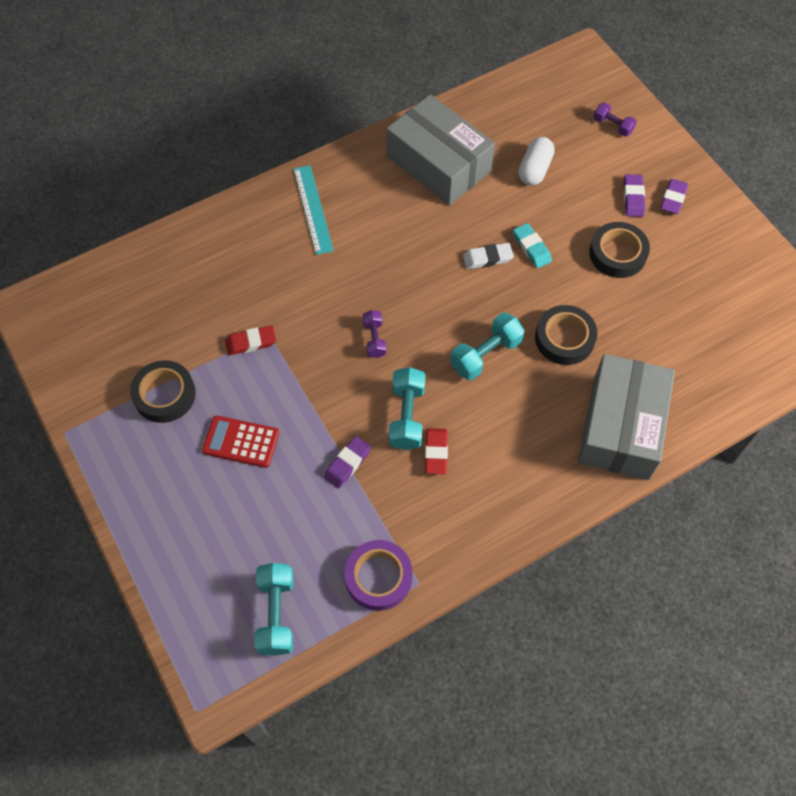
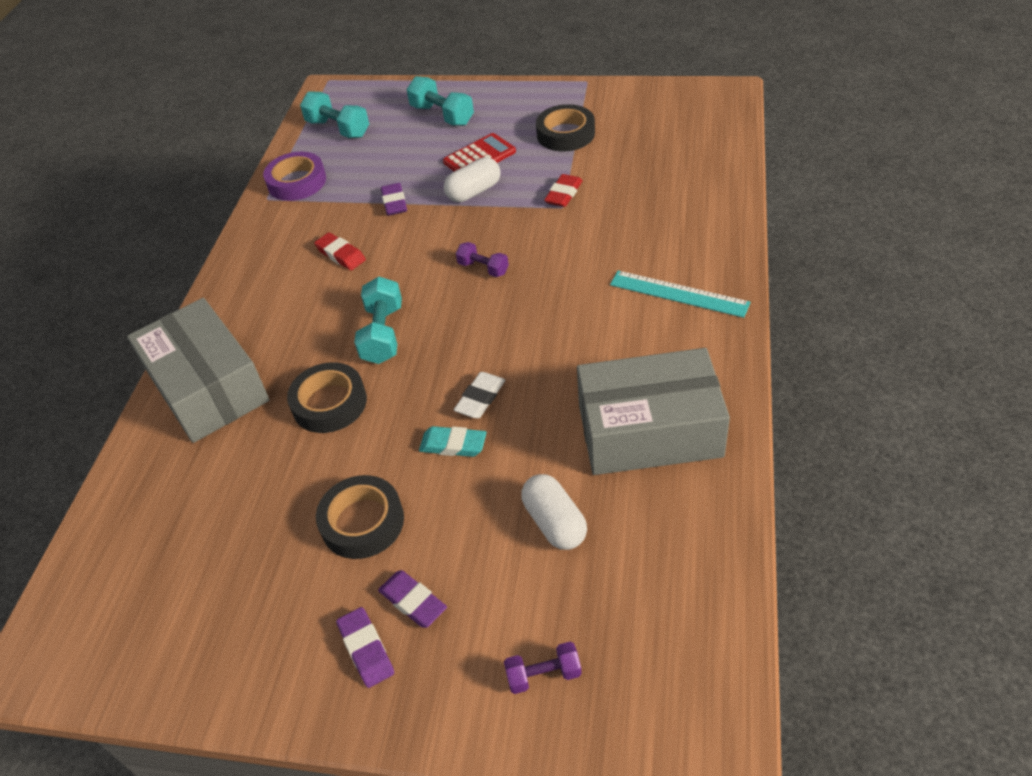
camera: 135 degrees right, 15 degrees down
(291, 411) = (474, 192): none -> white capsule
(407, 416) = (390, 253): turquoise dumbbell -> turquoise dumbbell (442, 115)

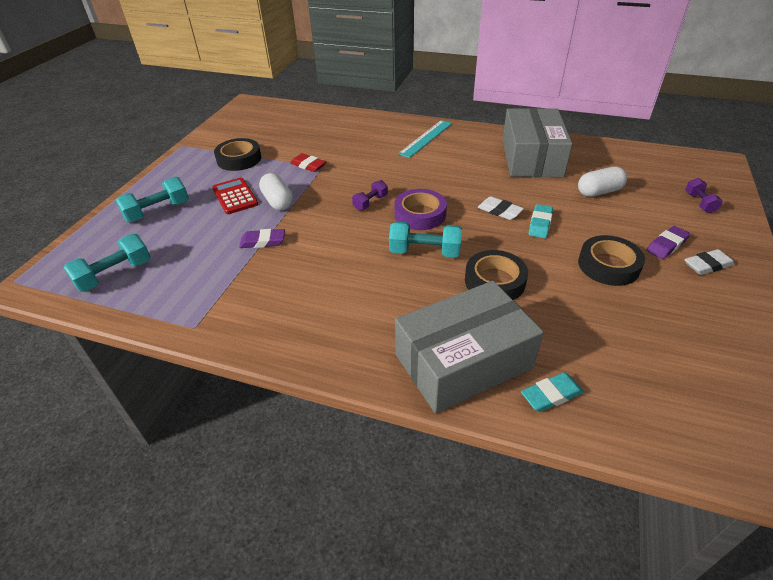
camera: 85 degrees left, 5 degrees down
(157, 458) = (551, 395): none -> turquoise eraser
(297, 182) = (182, 304): purple tape -> purple tape (420, 214)
(341, 255) = (316, 274): red eraser -> none
(366, 649) = (707, 265): purple eraser -> white eraser

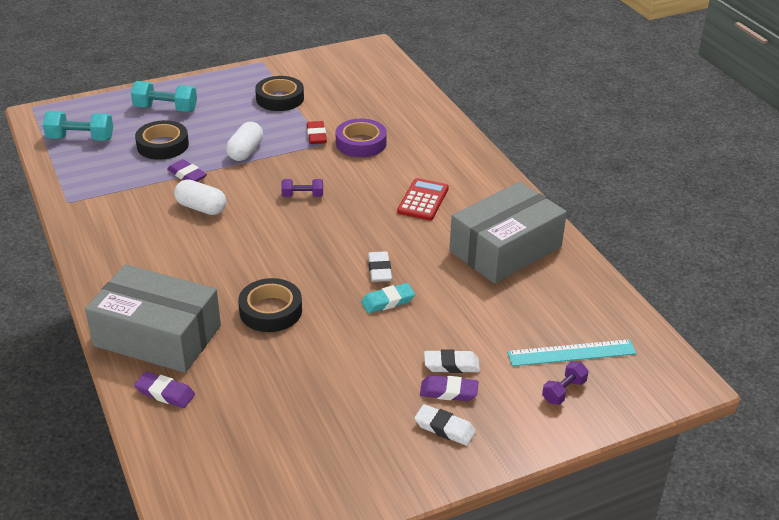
camera: 45 degrees right, 5 degrees down
(235, 196) = (226, 128): red calculator -> red calculator (423, 200)
(420, 214) = (318, 229): purple tape -> purple tape (361, 143)
(425, 252) = (267, 257): turquoise dumbbell -> none
(426, 138) = (452, 171): turquoise ruler -> turquoise ruler (571, 353)
(551, 395) = (165, 393): turquoise eraser -> purple eraser
(599, 192) = (495, 316): white capsule -> white capsule (201, 208)
(608, 265) = (369, 366): black tape -> black tape (163, 145)
(637, 231) = (451, 365): none -> white eraser

